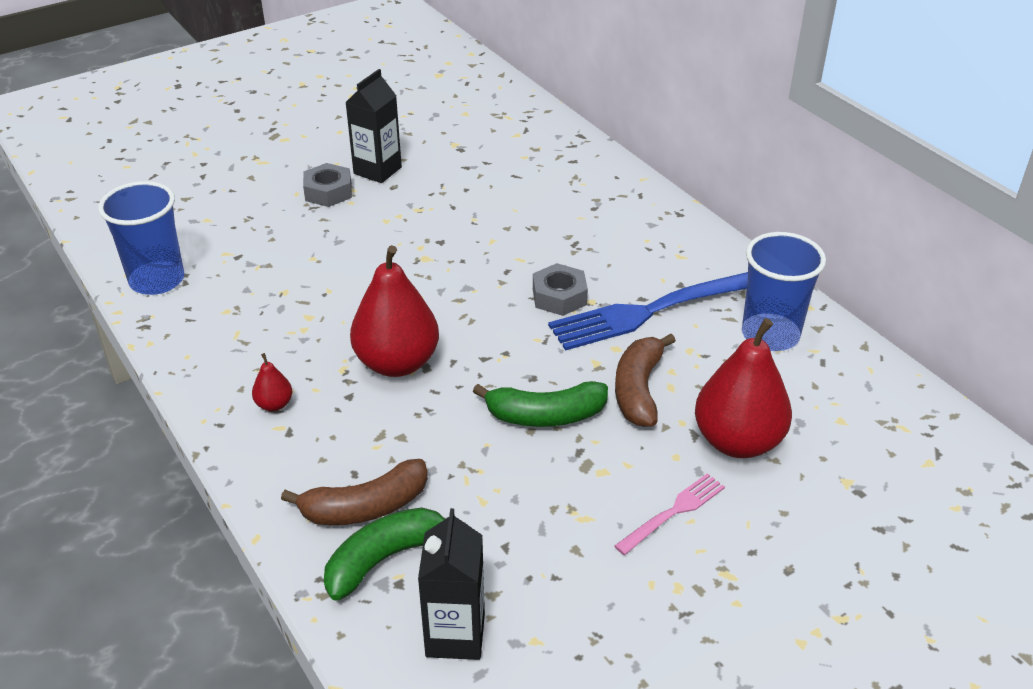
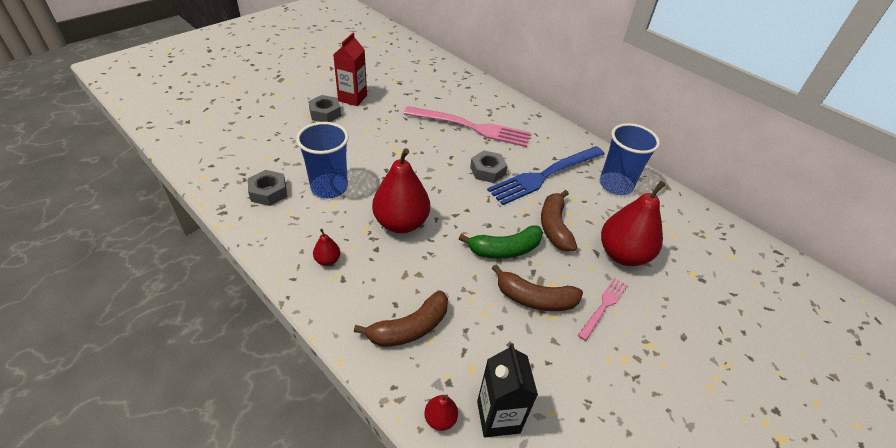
camera: 15 degrees left, 5 degrees up
(157, 280) = (224, 179): blue cup -> blue cup (329, 187)
(214, 303) = (268, 192): none -> grey nut
(372, 626) = (440, 419): none -> red pear
(377, 170) = (352, 98): black carton -> red carton
(385, 558) = (434, 365): green banana -> none
(558, 227) = (472, 127): none -> pink fork
(567, 489) = (535, 299): none -> brown banana

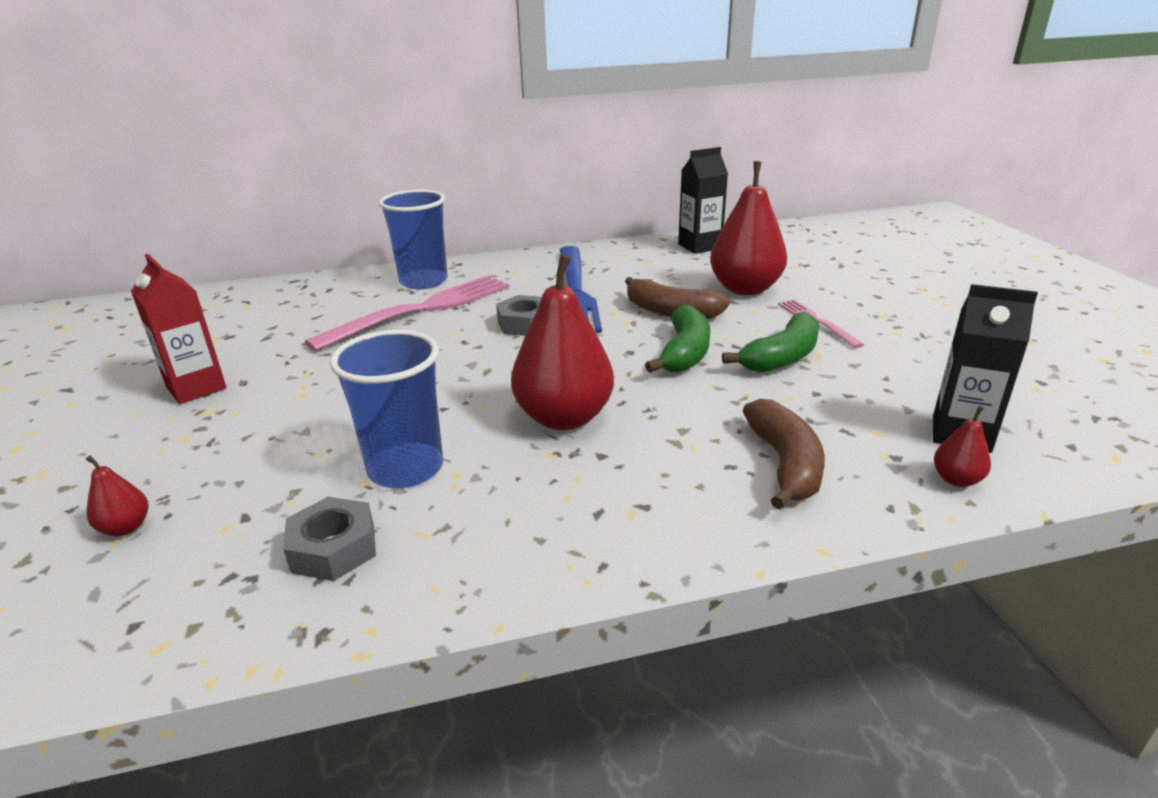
camera: 55 degrees left, 15 degrees down
(325, 113) = (192, 426): grey nut -> none
(327, 260) = (587, 512): red pear -> red pear (126, 528)
(535, 299) = (782, 357): brown banana -> green banana
(615, 185) = (633, 260): blue cup -> blue cup (423, 281)
(674, 210) = (699, 246): none -> black carton

